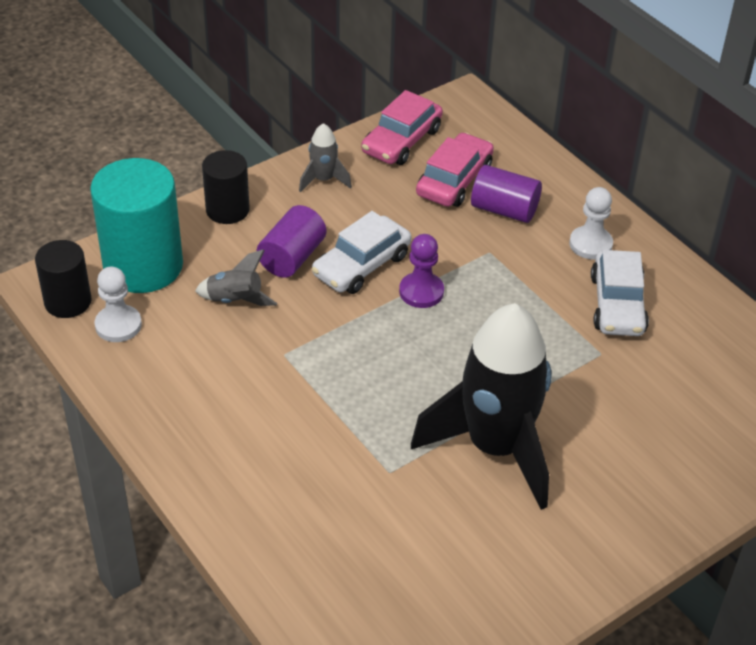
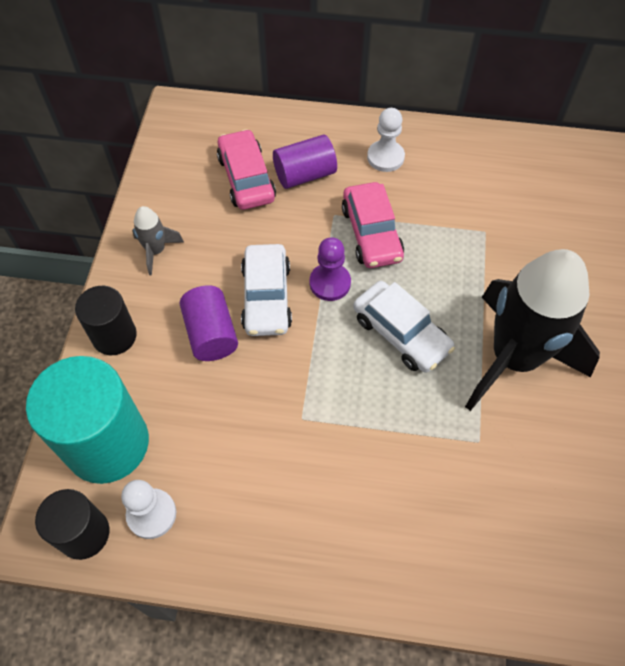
camera: 45 degrees left, 15 degrees up
(235, 300) = (214, 407): grey rocket -> none
(401, 141) = (173, 175): pink car -> pink car (371, 233)
(617, 304) = (451, 188): white car -> white car (401, 333)

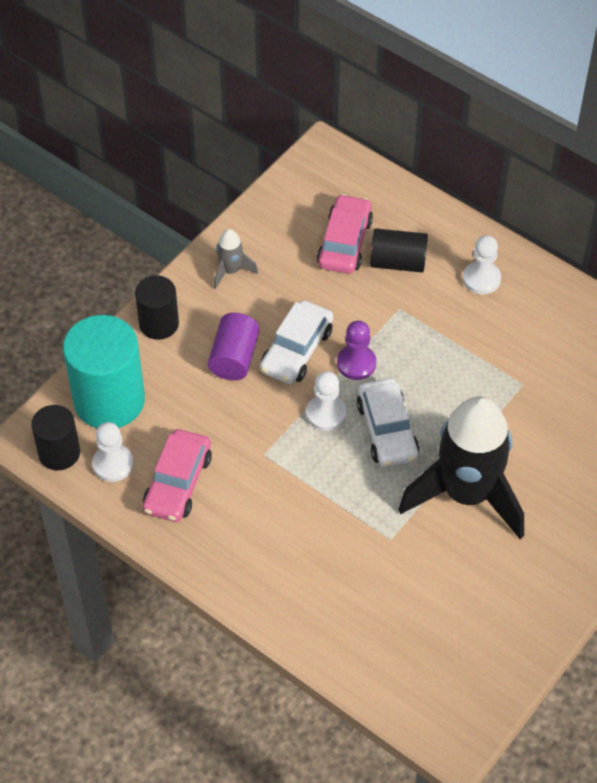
camera: 30 degrees right, 5 degrees down
(305, 175) = (398, 262): purple cylinder -> black cylinder
(334, 346) = (326, 414): none -> white pawn
(371, 233) = (420, 339): pink car -> pink car (177, 483)

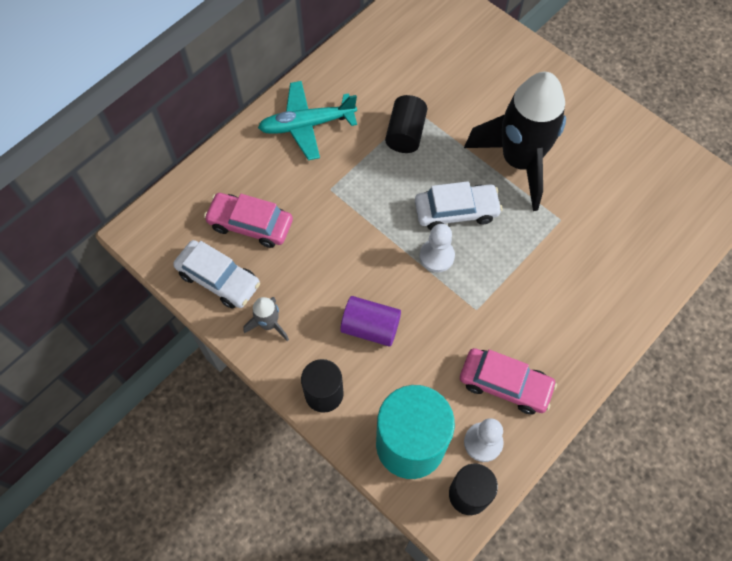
camera: 85 degrees left, 10 degrees up
(296, 350) = (367, 274): white car -> white car (219, 279)
(356, 363) = (385, 228): purple pawn -> none
(398, 262) = (279, 185): black cylinder -> black cylinder (405, 134)
(481, 279) = (306, 125): white pawn -> turquoise plane

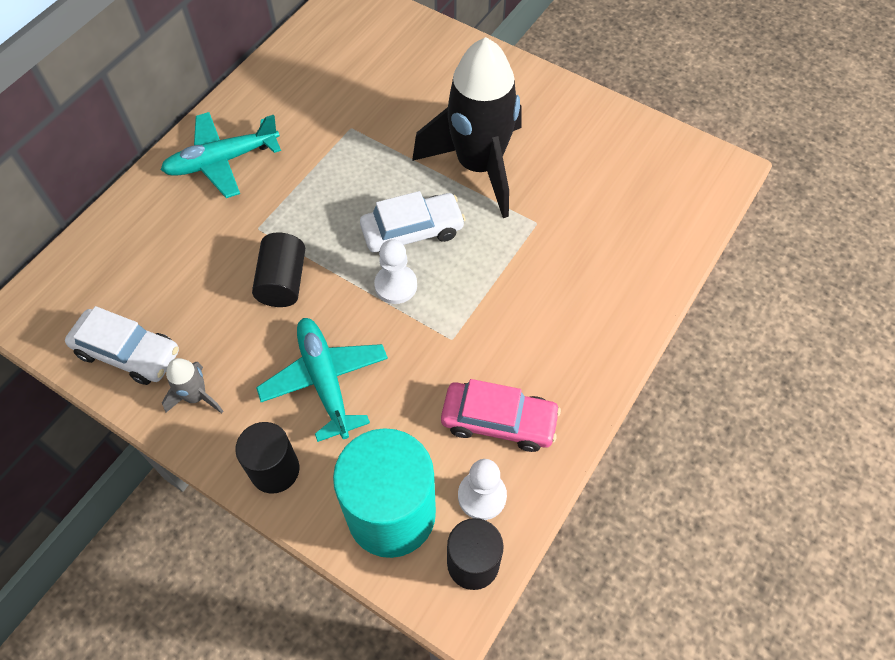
camera: 10 degrees left, 5 degrees down
(250, 224) = (163, 282): pink car -> none
(370, 327) = (325, 380): purple cylinder -> turquoise plane
(405, 134) = (341, 154): black cylinder -> black cylinder (283, 281)

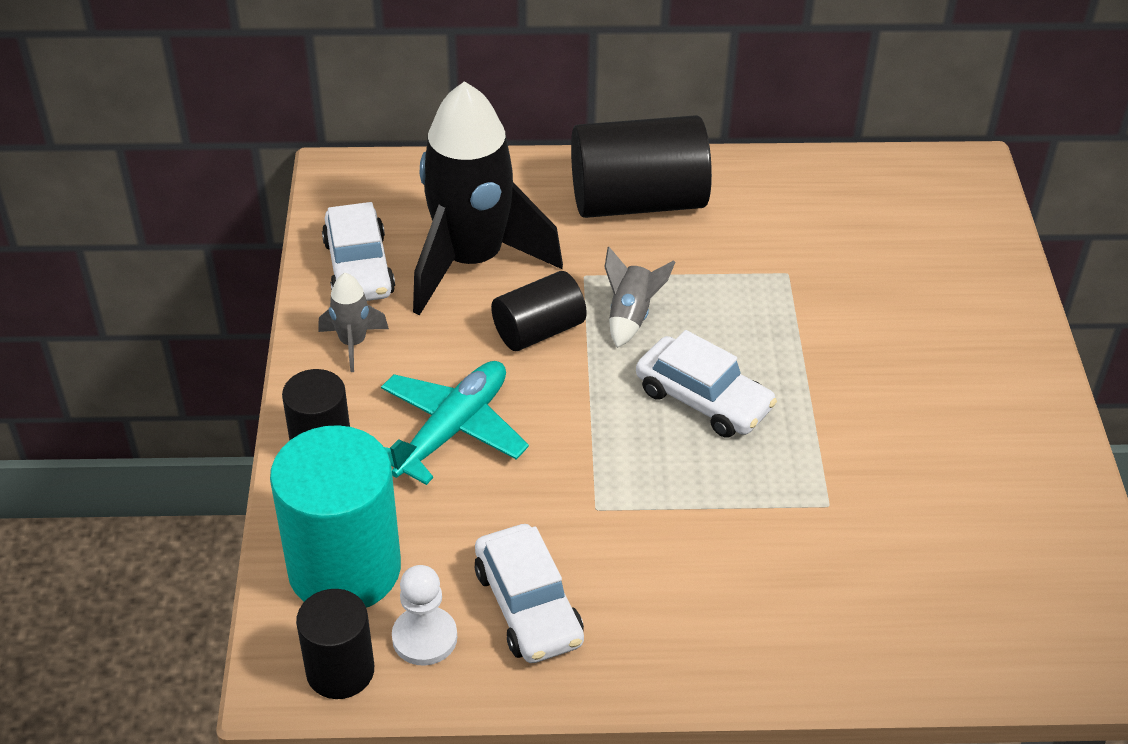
camera: 55 degrees right, 15 degrees down
(222, 161) = (638, 201): turquoise plane -> black cylinder
(315, 225) = (631, 316): none -> grey rocket
(396, 285) = (619, 423): white pawn -> none
(479, 166) = (854, 409): black rocket -> black rocket (472, 261)
(499, 421) = (528, 606): pink car -> white car

